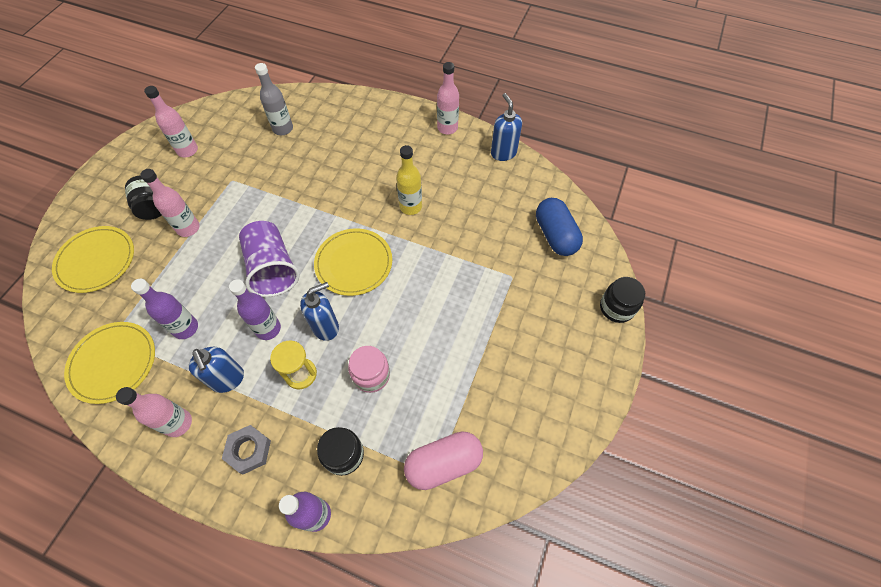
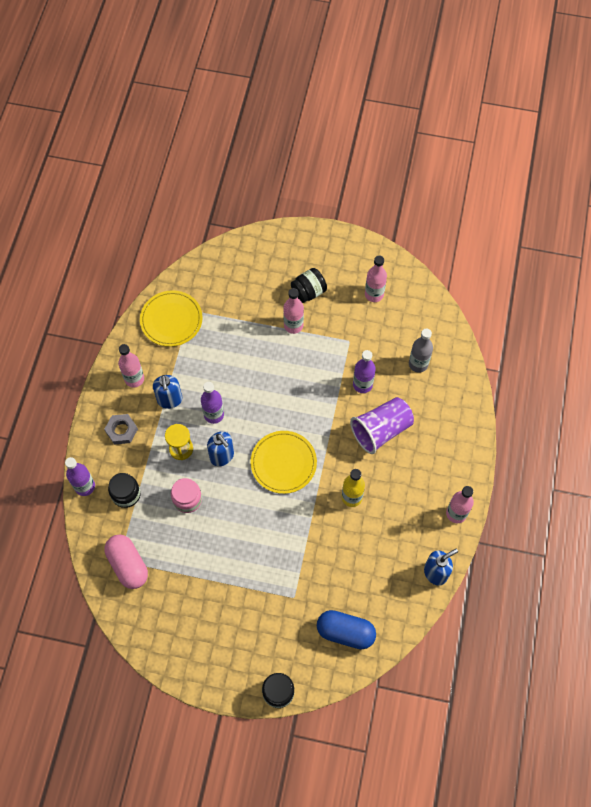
camera: 80 degrees right, 5 degrees up
(96, 261) = (251, 272): yellow plate -> none
(185, 328) = (205, 357): purple bottle -> purple bottle (362, 384)
(228, 379) = (170, 400): blue soap dispenser -> blue soap dispenser turned 60 degrees counterclockwise
(272, 268) = (267, 401): purple cup -> purple cup (381, 430)
(555, 235) = (345, 632): blue capsule -> blue capsule turned 45 degrees clockwise

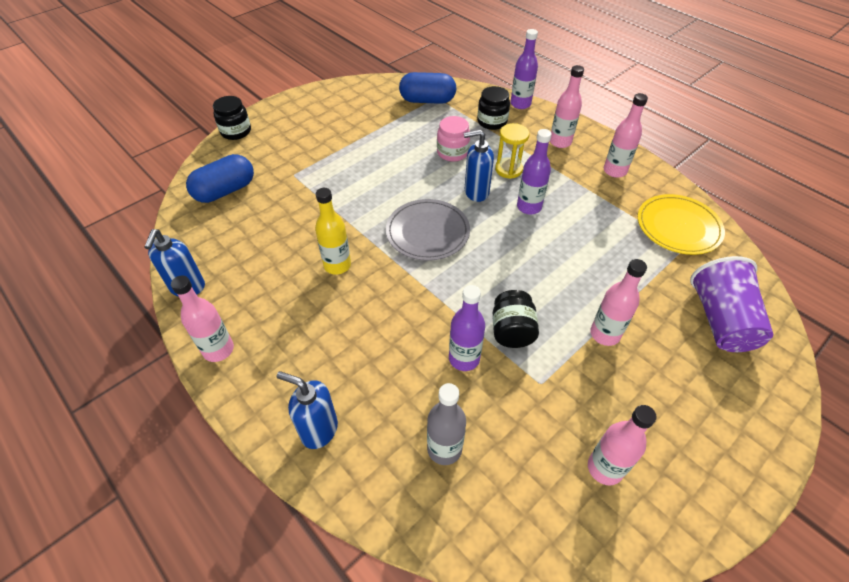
camera: 125 degrees right, 15 degrees down
(121, 430) = (560, 142): grey nut -> pink bottle
(128, 565) = (427, 100): pink capsule -> blue capsule
(170, 400) = (571, 184): blue soap dispenser -> blue soap dispenser (319, 430)
(283, 463) = (427, 232): yellow plate -> grey plate
(308, 292) = (653, 382): black jar -> black jar (512, 331)
(381, 430) = (387, 340): purple cup -> purple cup (720, 320)

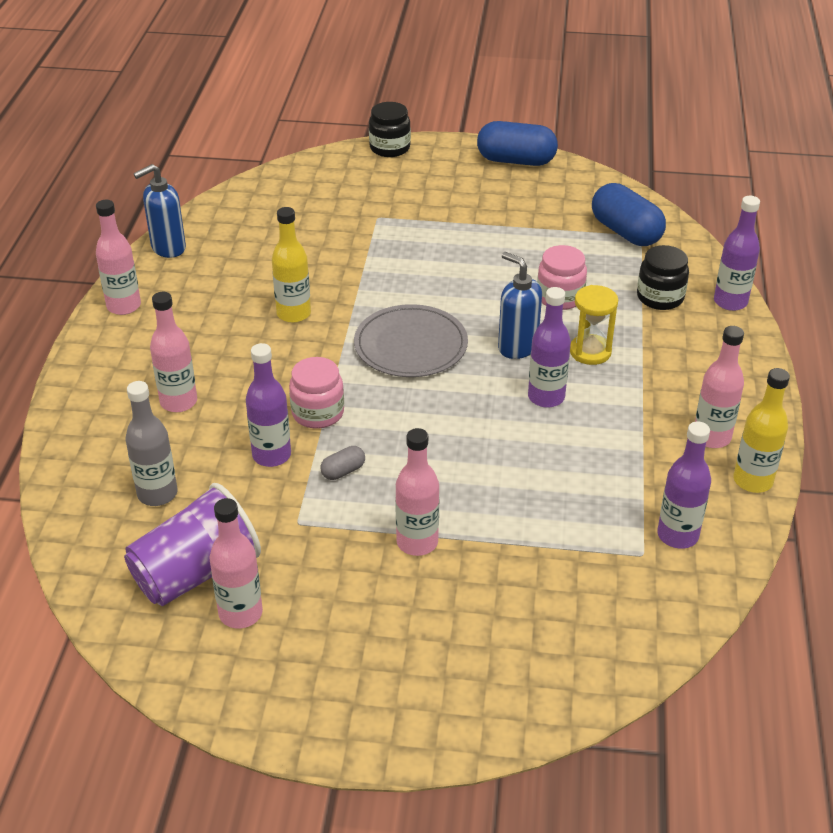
camera: 50 degrees right, 10 degrees down
(225, 191) = (303, 194): blue capsule -> blue capsule (516, 160)
(319, 430) = (103, 409): blue soap dispenser -> none
(445, 311) = (318, 413): none -> pink jar
(512, 331) = (343, 471): black jar -> grey capsule
(560, 142) = (702, 368): pink bottle -> pink bottle (178, 402)
(658, 178) = (752, 481): none -> yellow bottle
(678, 227) = (677, 535): yellow plate -> purple bottle
(720, 320) = (551, 633): purple cup -> purple cup (196, 572)

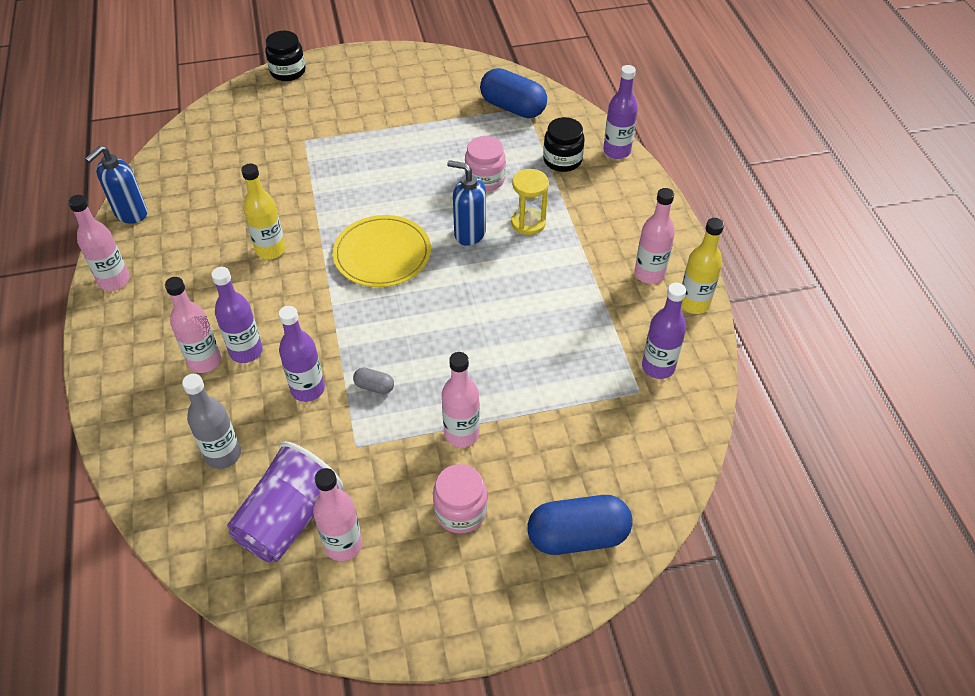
camera: 20 degrees left, 10 degrees up
(318, 413) = (330, 338): pink jar -> pink jar (460, 511)
(343, 471) = (374, 386): grey capsule -> grey capsule turned 75 degrees clockwise
(410, 345) = (382, 254): grey plate -> yellow plate
(516, 160) = (399, 61): blue capsule -> blue capsule (577, 536)
(546, 397) = (510, 273): purple bottle -> purple bottle (246, 351)

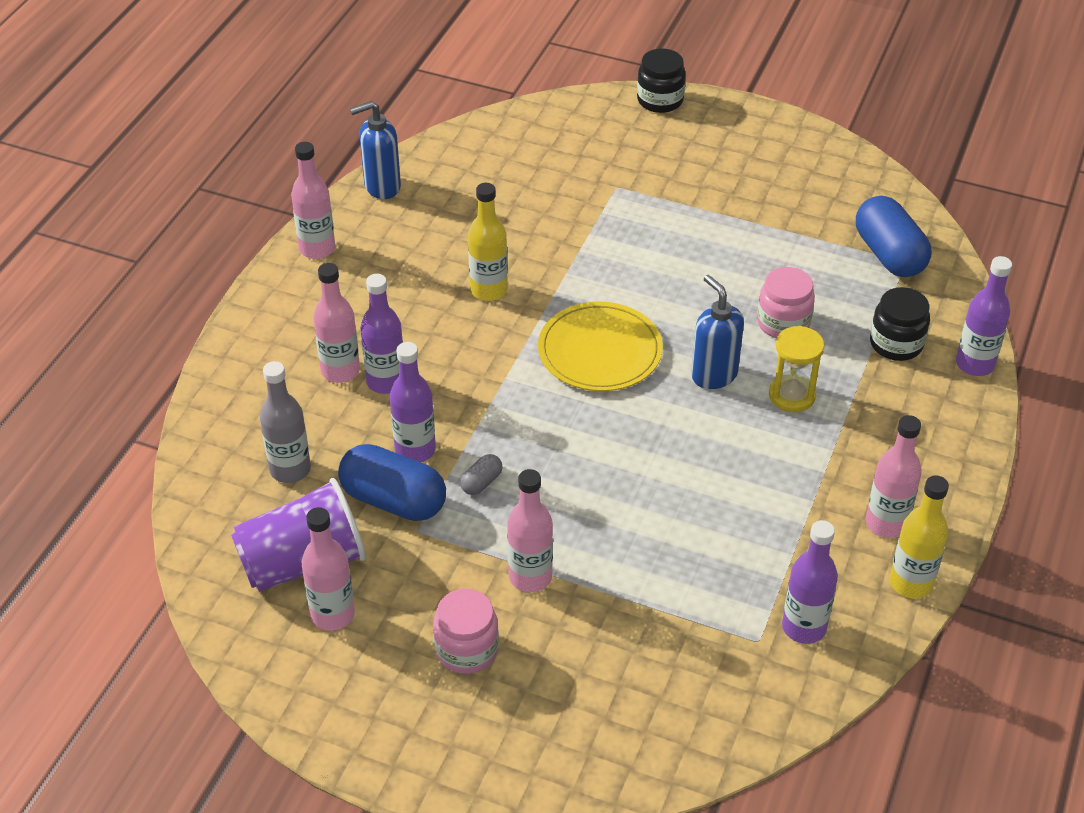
camera: 35 degrees right, 5 degrees down
(374, 386) = (481, 482): grey capsule -> grey capsule turned 75 degrees clockwise
(577, 536) = (563, 742): blue capsule -> blue capsule (393, 500)

